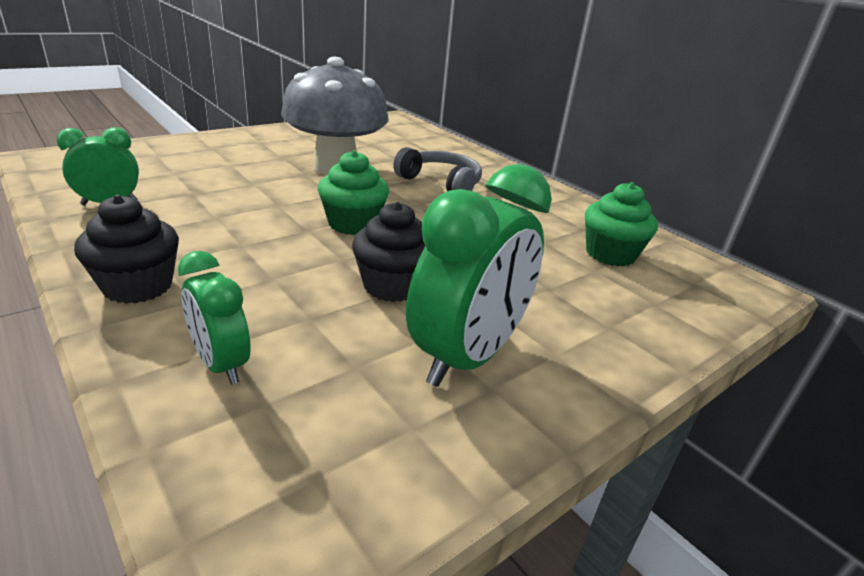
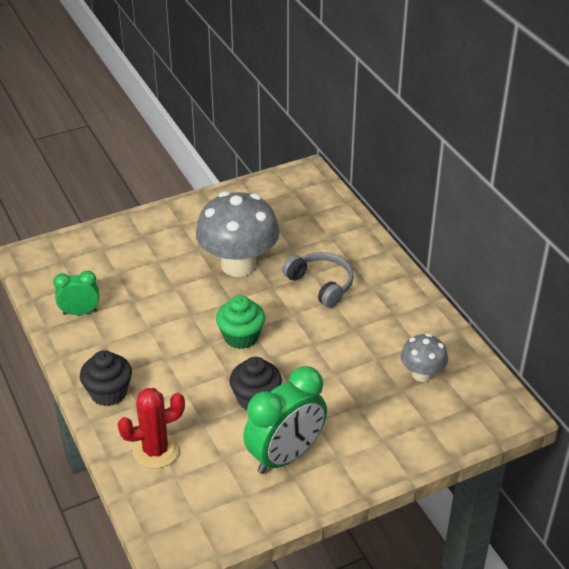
camera: 15 degrees right, 10 degrees up
(221, 364) = (155, 451): green clock -> red cactus
(610, 254) = (422, 374): green cupcake -> grey mushroom

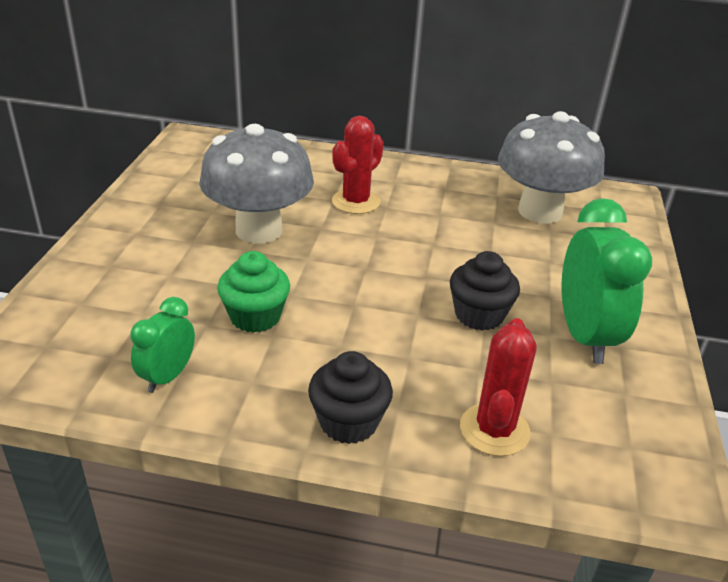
camera: 55 degrees left, 5 degrees down
(241, 337) = (371, 280): green cupcake -> green cupcake (255, 317)
(321, 284) = (356, 202): grey headphones -> red cactus
(422, 374) = (540, 211): grey mushroom -> grey mushroom, size x1.94

